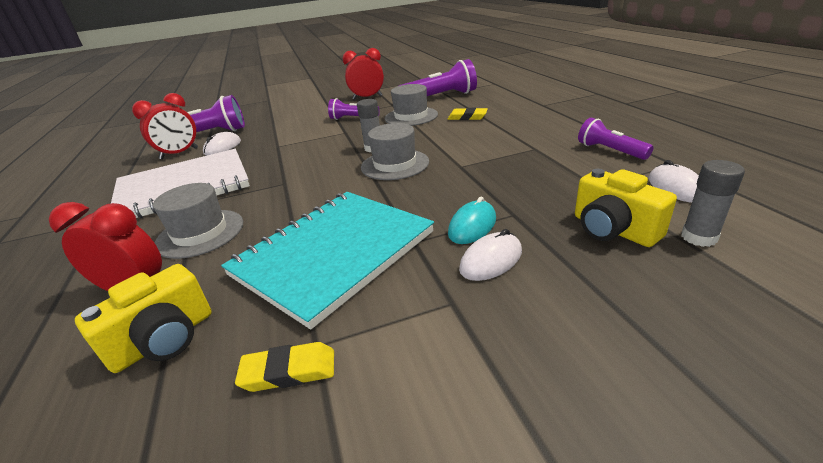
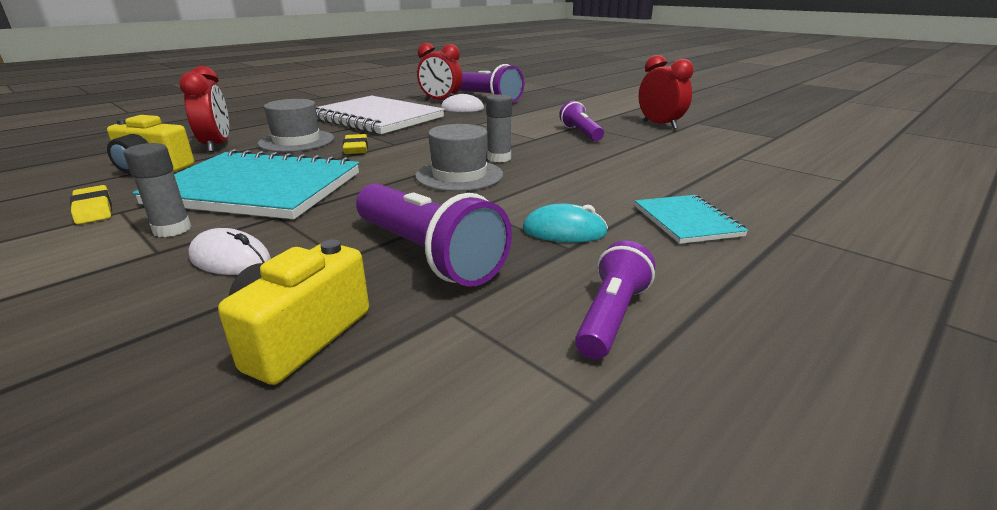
camera: 60 degrees right, 5 degrees down
(411, 116) = (618, 156): grey hat -> none
(440, 97) = (717, 158): purple flashlight -> purple flashlight (428, 254)
(467, 117) = (653, 186): yellow eraser -> yellow eraser (356, 148)
(472, 226) = (310, 238): turquoise mouse -> turquoise mouse (564, 231)
(519, 119) = (686, 221): none -> turquoise notebook
(675, 188) = (471, 402): white mouse -> none
(699, 237) = (271, 429): grey glue stick -> grey glue stick (172, 229)

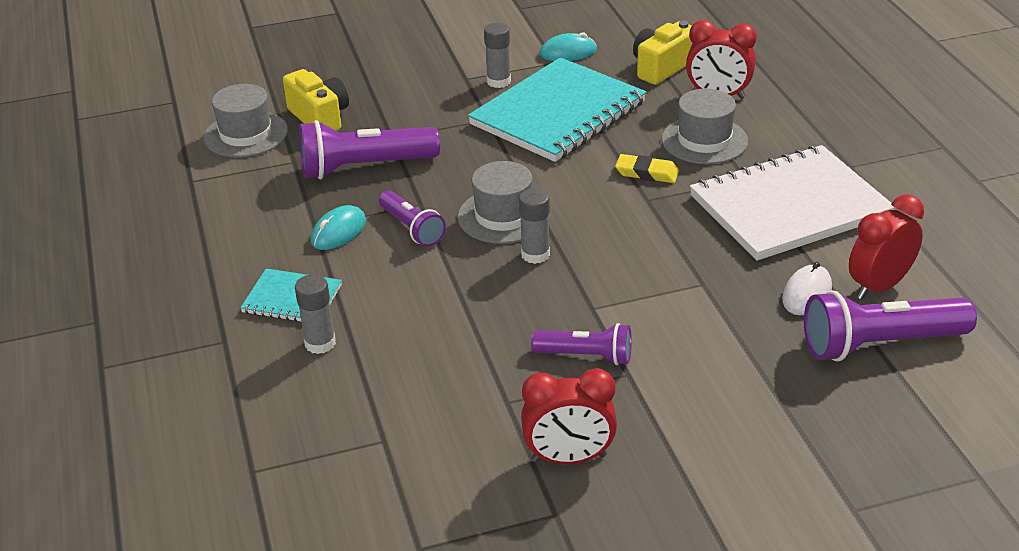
camera: 120 degrees right, 10 degrees up
(93, 209) = (568, 52): yellow eraser -> turquoise mouse
(230, 259) = (428, 101): white mouse -> none
(394, 405) = (246, 134): none -> grey hat
(611, 316) = (233, 209): purple flashlight -> purple flashlight (412, 228)
(709, 195) = (320, 343): none -> grey glue stick

